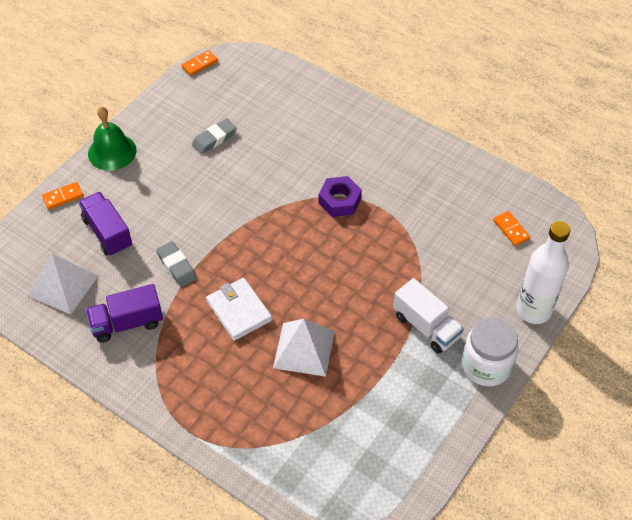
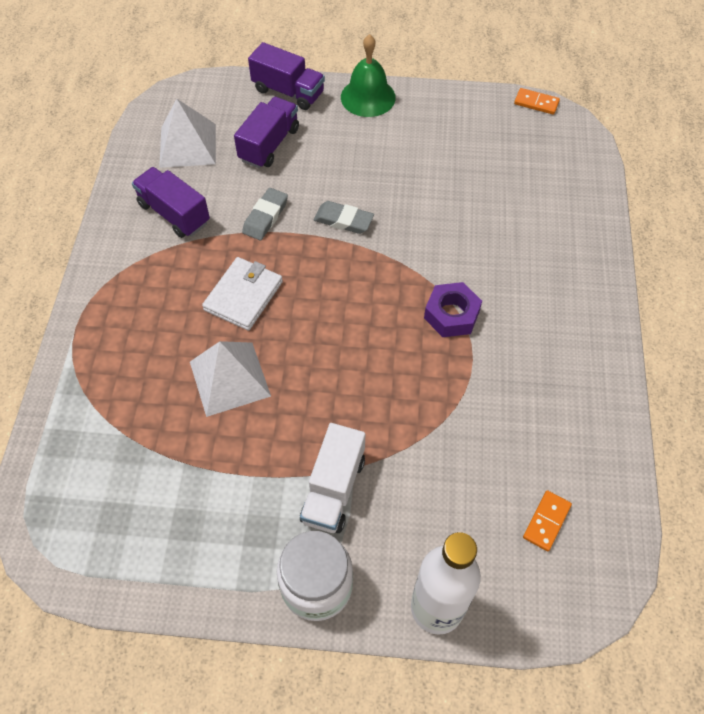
camera: 60 degrees right, 5 degrees up
(63, 197) = (288, 92): orange domino -> purple truck
(214, 138) = (448, 164): grey eraser -> grey eraser (343, 220)

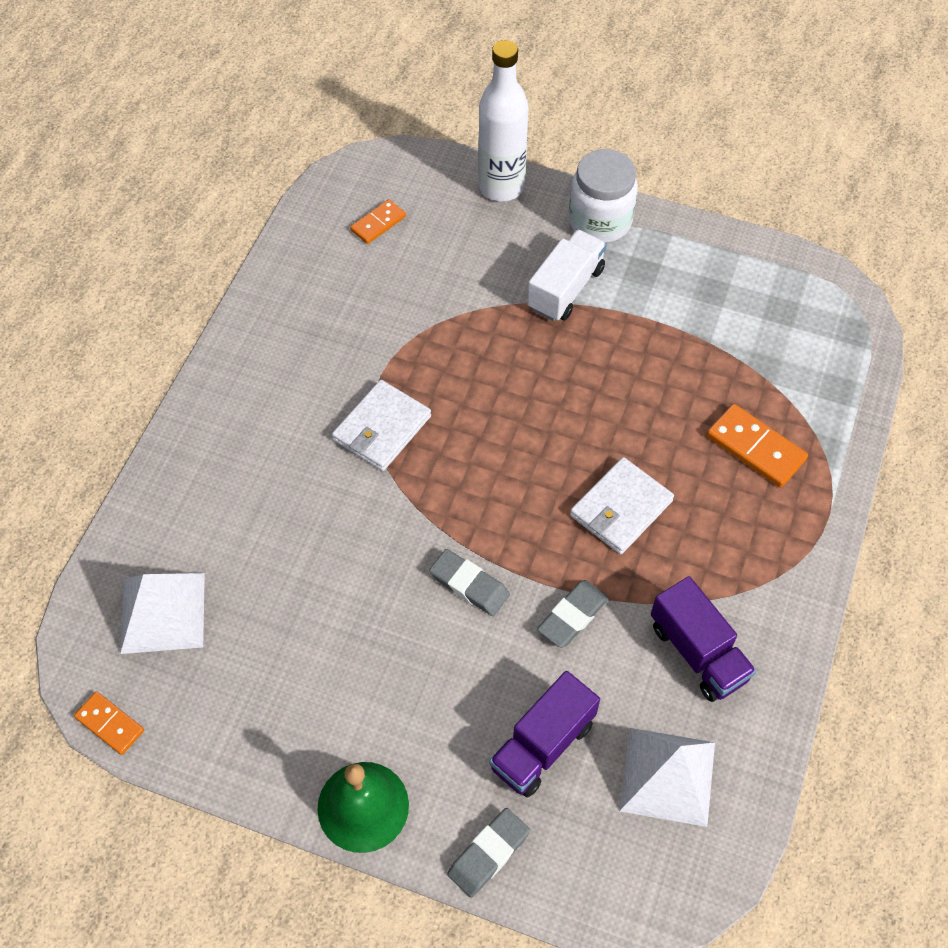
camera: 165 degrees left, 0 degrees up
(137, 369) = (755, 448): none -> orange domino
(229, 378) = (652, 414): white pyramid -> white pyramid (163, 612)
(288, 92) = (488, 854): purple truck -> grey eraser
(451, 315) = (382, 428): purple nut -> white wallet

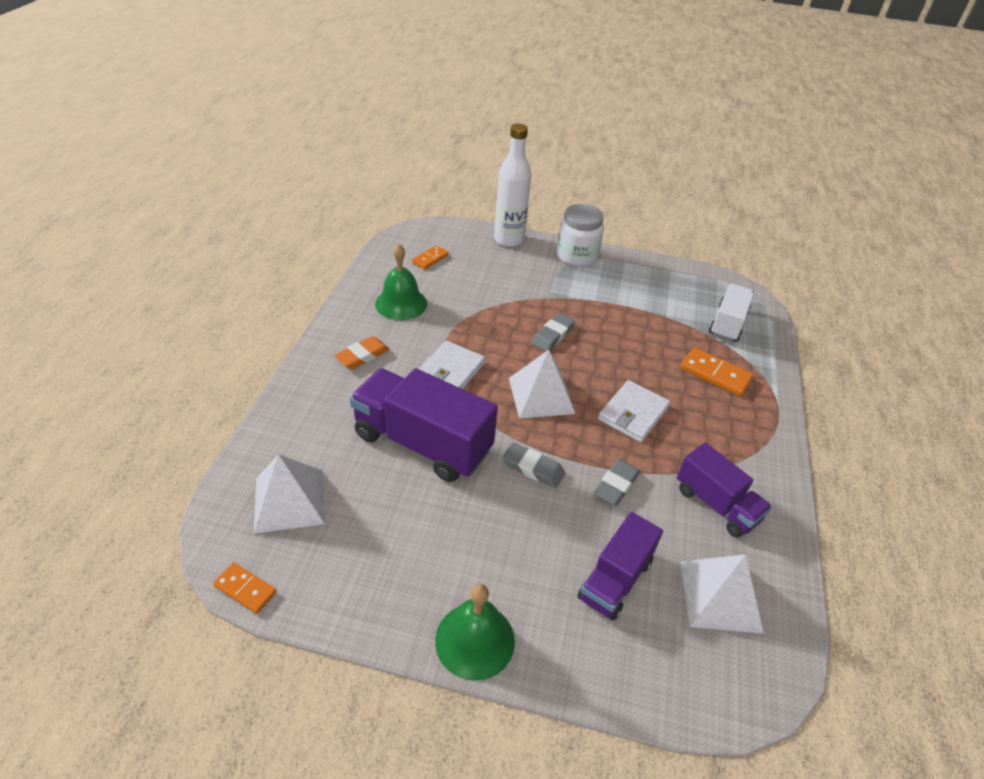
camera: 10 degrees left, 15 degrees down
(267, 397) = (362, 356): none -> orange eraser
(327, 307) = (401, 303): none -> green bell
(332, 539) = (422, 443): none -> purple truck
(488, 854) = (590, 671): grey eraser -> grey eraser (552, 335)
(500, 472) = (541, 395): none -> white pyramid
(565, 289) = (563, 290): white truck -> white truck (728, 324)

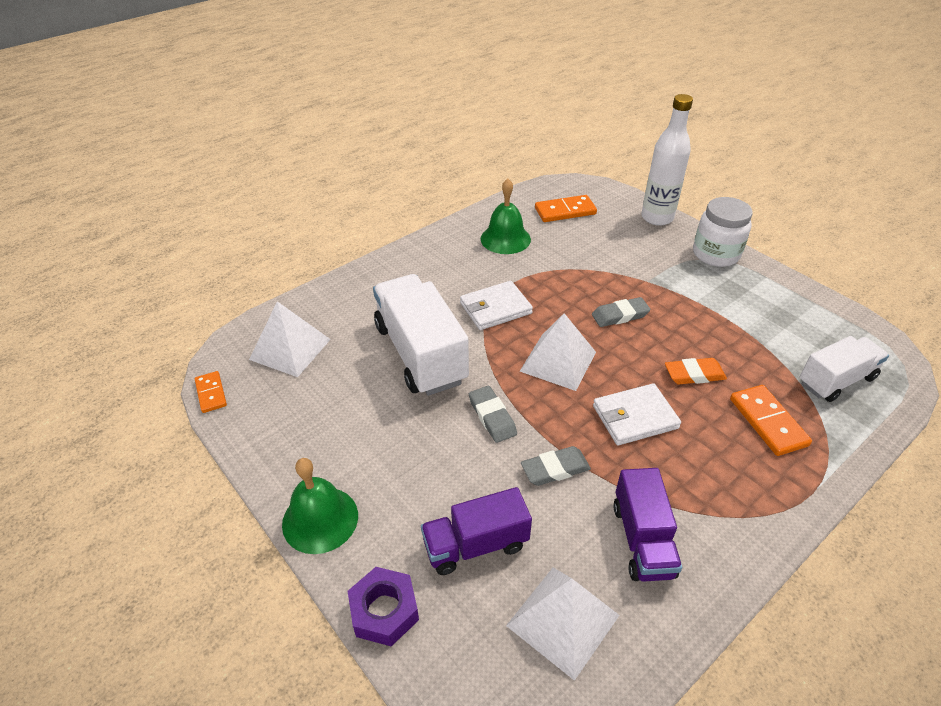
camera: 40 degrees right, 0 degrees up
(362, 356) = (436, 268): orange eraser -> orange eraser (694, 374)
(422, 443) = (420, 353): purple truck -> white truck
(430, 259) = (565, 211): orange domino -> orange domino, size x1.57
(598, 678) = (384, 611): none -> purple nut

